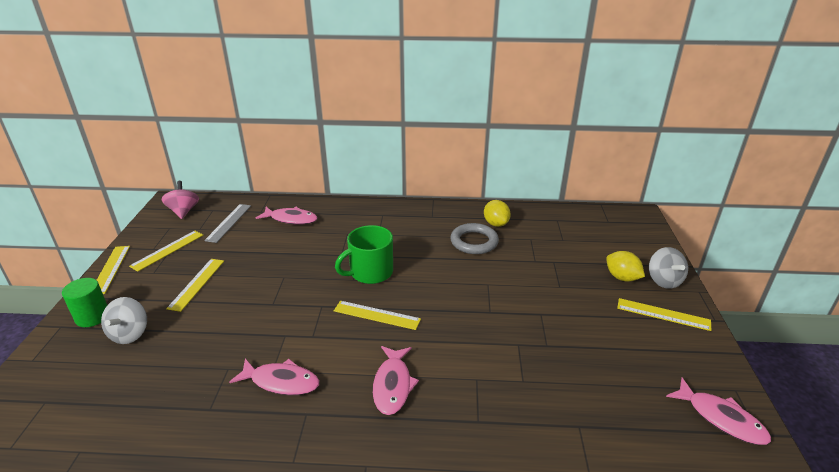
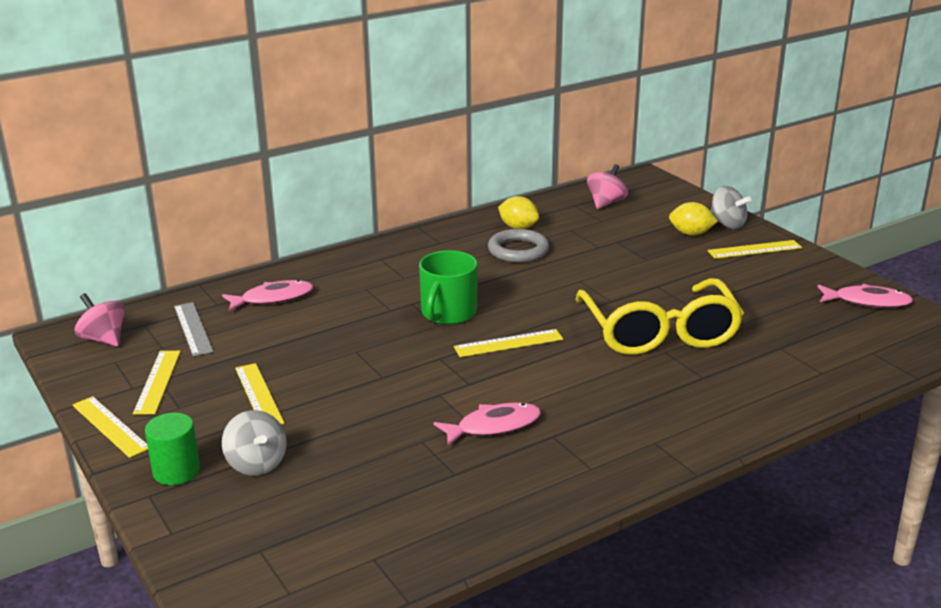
camera: 35 degrees left, 5 degrees down
(393, 385) = (600, 385): pink fish -> none
(492, 359) = (659, 333): none -> yellow glasses
(582, 226) = (606, 203): none -> pink spinning top

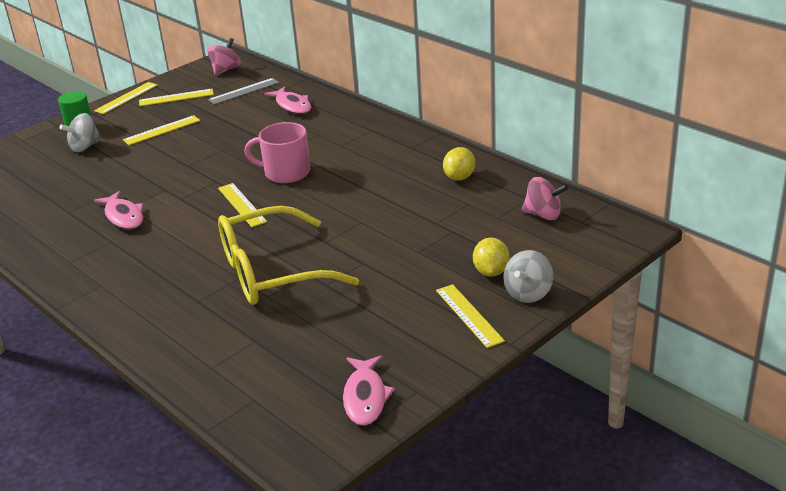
camera: 80 degrees right, 5 degrees up
(448, 313) = (286, 172): green mug -> pink mug
(518, 250) = (410, 184): grey ring -> none

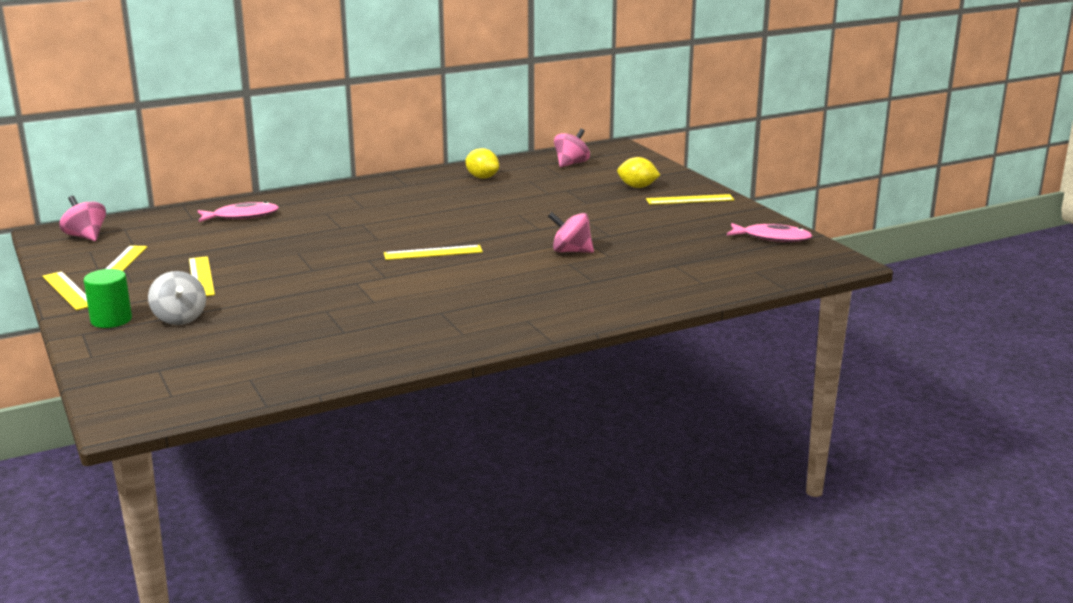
camera: 75 degrees left, 10 degrees down
(123, 216) = (392, 304): pink fish -> none
(244, 91) = (164, 233): grey ruler -> none
(271, 272) = (571, 251): yellow glasses -> pink spinning top
(286, 172) = (390, 231): pink mug -> none
(528, 293) = (674, 182): grey spinning top -> none

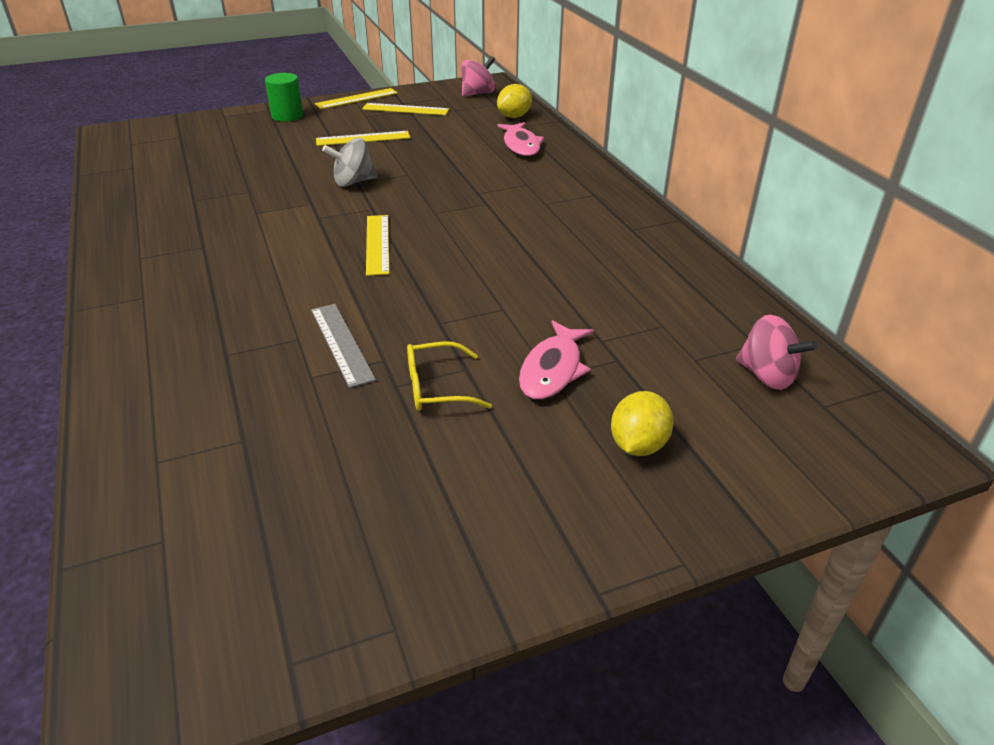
camera: 95 degrees right, 15 degrees up
(179, 318) = (273, 137): grey spinning top -> grey spinning top (353, 182)
(482, 177) = (671, 285): yellow lemon -> yellow lemon (514, 116)
(571, 251) = (341, 343): pink spinning top -> grey ruler
(608, 226) = (436, 388): none -> yellow glasses
(690, 199) = (562, 511): yellow ruler -> none
(772, 238) = (311, 605): pink fish -> pink fish (552, 369)

